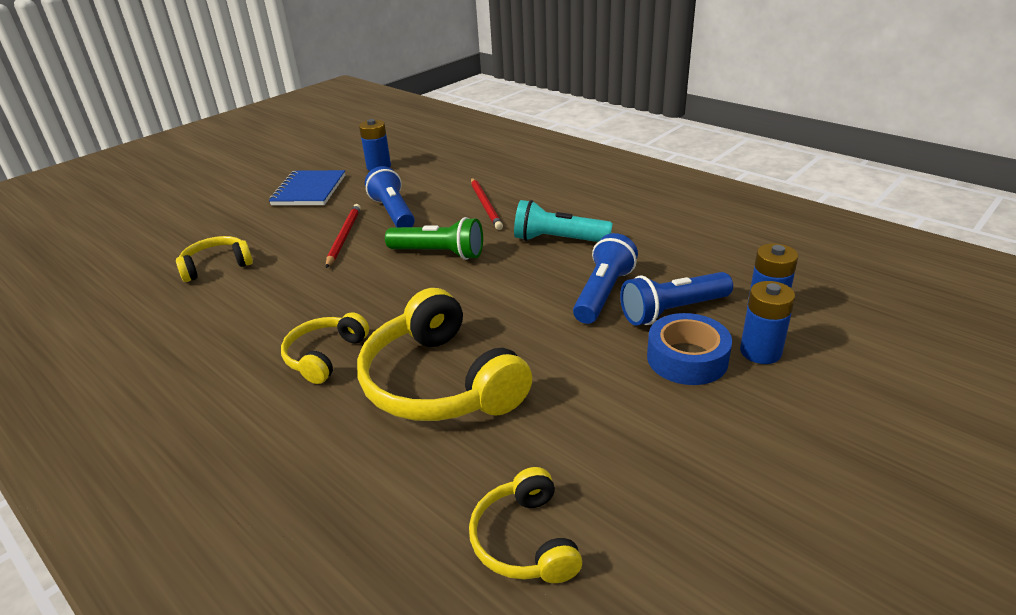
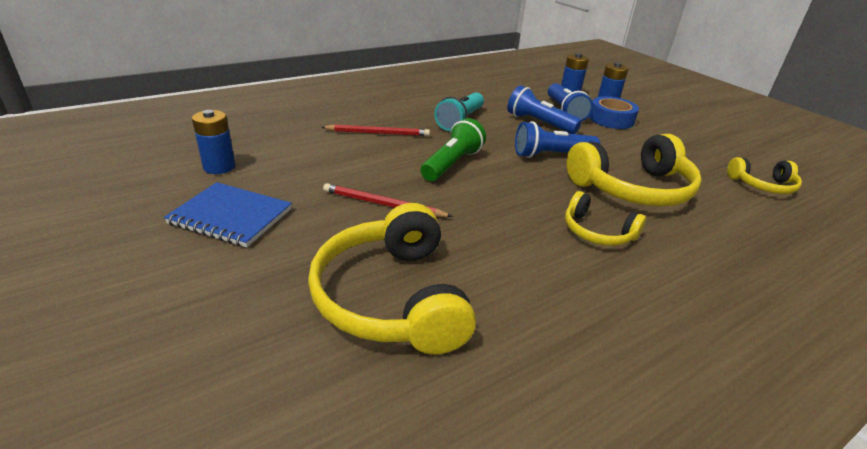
camera: 80 degrees left, 0 degrees up
(216, 266) = (391, 297): yellow headphones -> yellow headphones, size x1.84
(393, 212) = (351, 173): blue flashlight -> blue flashlight (551, 155)

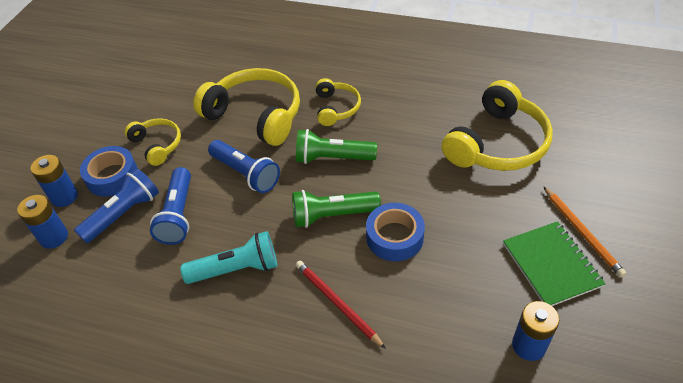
camera: 125 degrees left, 15 degrees up
(211, 257) = (582, 232): none -> orange pencil
(231, 216) = (551, 265): blue notebook -> green notebook
(383, 204) = (434, 208): red pencil -> none
(388, 174) = (394, 237): none -> blue tape
(519, 193) = (332, 158): none -> green flashlight
(762, 185) = (178, 68): yellow headphones -> yellow headphones (157, 145)

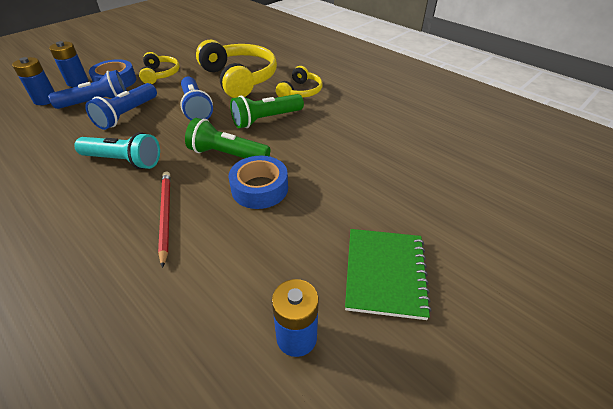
camera: 25 degrees right, 5 degrees down
(332, 158) = (266, 119): green flashlight -> green flashlight turned 60 degrees counterclockwise
(497, 143) = (414, 156): yellow headphones -> none
(582, 232) = (443, 259): orange pencil -> none

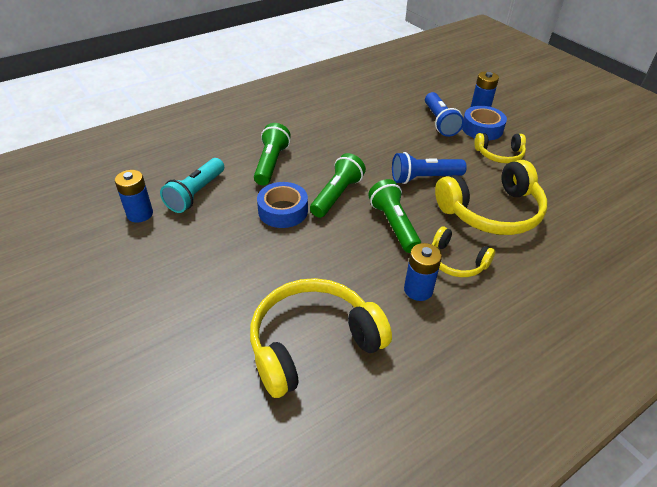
camera: 100 degrees right, 0 degrees up
(45, 100) = (446, 98): blue battery -> blue battery (418, 290)
(124, 161) = (344, 142): turquoise flashlight -> turquoise flashlight (196, 194)
(127, 115) = (415, 139): blue flashlight -> none
(165, 215) = (271, 163): red pencil -> green flashlight
(385, 273) = (158, 267): green notebook -> none
(413, 146) = (312, 343): none -> yellow headphones

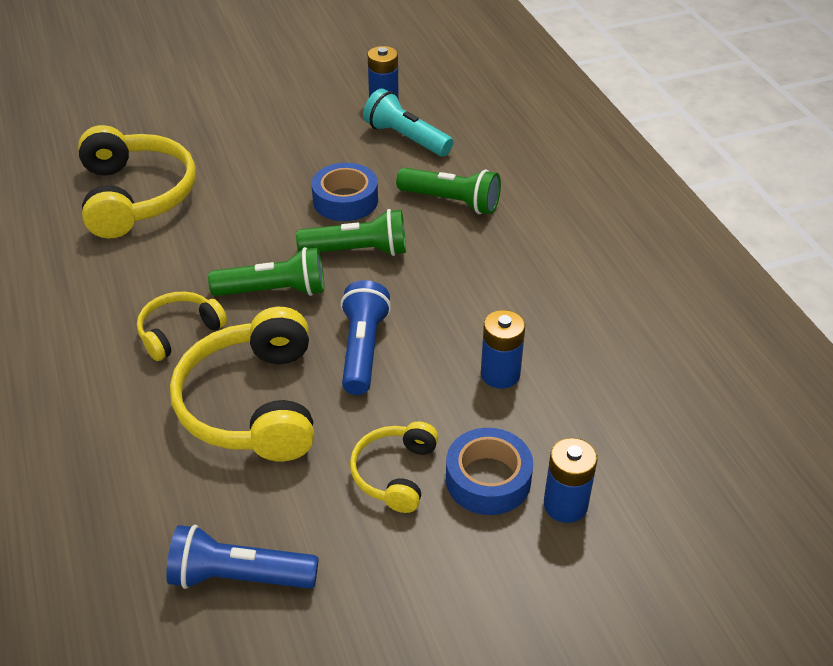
camera: 105 degrees right, 0 degrees up
(337, 195) = (358, 251): green flashlight -> green flashlight turned 45 degrees counterclockwise
(418, 290) = (155, 285): blue battery -> blue battery (500, 374)
(440, 122) = (524, 420): blue flashlight -> blue flashlight (239, 576)

